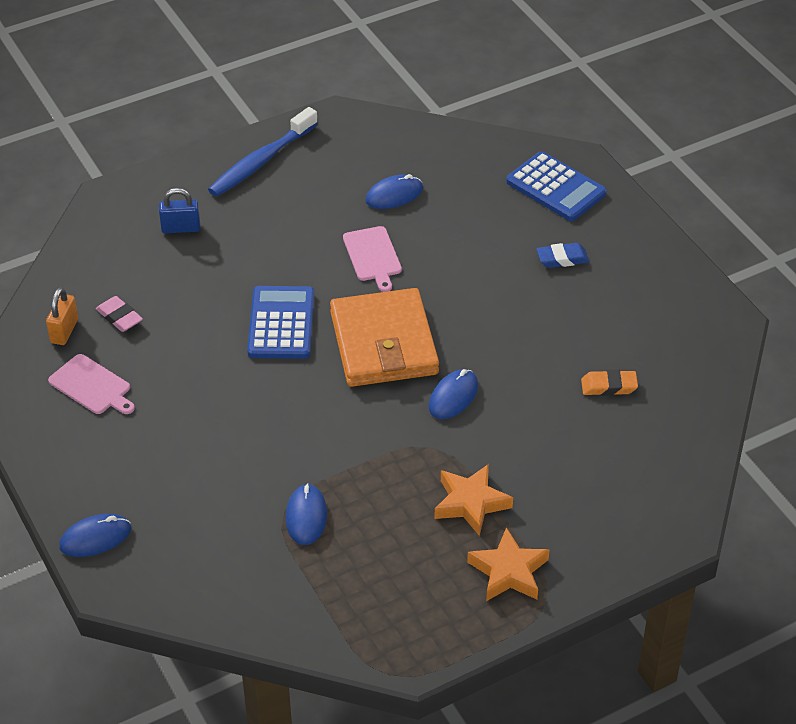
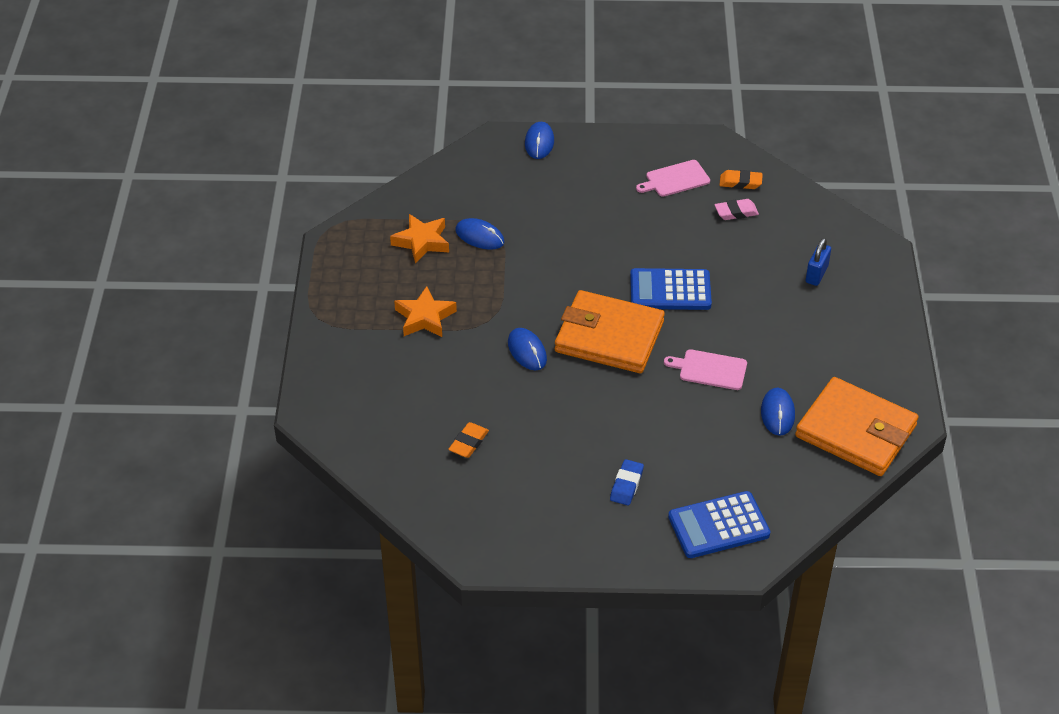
camera: 120 degrees right, 0 degrees up
(64, 331) = (740, 182): orange padlock -> orange eraser
(261, 161) = (874, 349): blue toothbrush -> none
(281, 323) = (670, 290): blue calculator -> blue calculator turned 150 degrees clockwise
(376, 143) = (856, 431): none -> orange wallet
(509, 572) = (355, 311): orange star -> orange star (421, 242)

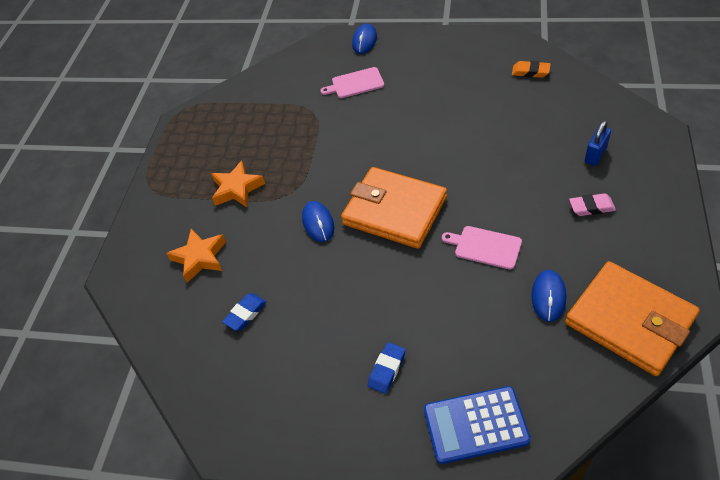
camera: 15 degrees right, 5 degrees up
(421, 242) = (251, 122): orange star -> orange star (200, 258)
(468, 443) = (245, 314): orange eraser -> blue eraser
(479, 236) = (300, 118): blue mouse -> none
(670, 290) = (456, 168): blue calculator -> none
(675, 179) = (473, 70): pink cutting board -> pink cutting board (355, 84)
(736, 212) = (524, 98): pink eraser -> pink eraser (591, 207)

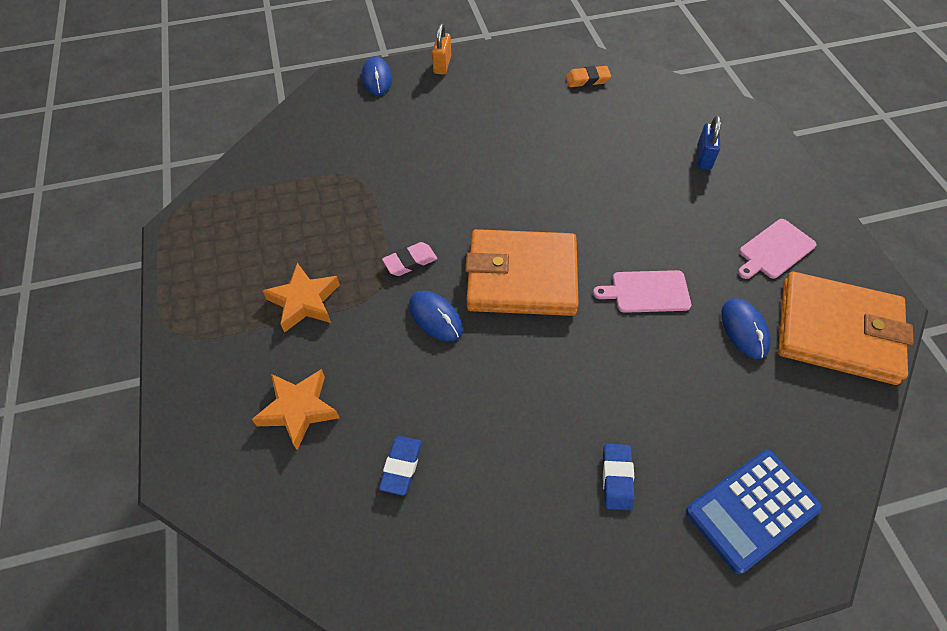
camera: 30 degrees left, 5 degrees up
(355, 84) = (392, 132): pink cutting board -> pink cutting board (775, 250)
(419, 39) = (442, 65): none -> orange padlock
(591, 207) = (731, 216): pink eraser -> pink eraser (410, 262)

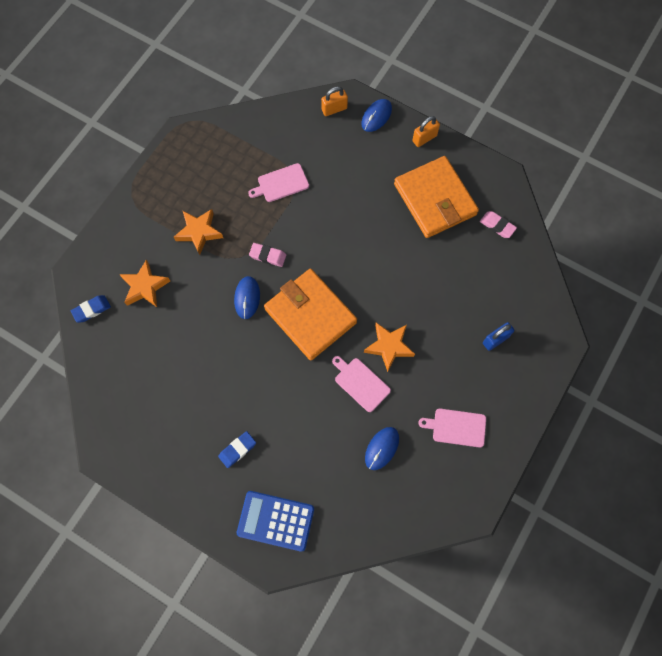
camera: 45 degrees right, 15 degrees up
(328, 99) = (334, 109): none -> orange padlock
(346, 192) = (281, 184): none -> pink cutting board
(401, 467) = (159, 355): blue eraser -> blue eraser (91, 310)
(587, 80) = (497, 226): orange eraser -> pink eraser
(628, 238) = (389, 346): none -> orange star
(837, 331) = (427, 496): orange wallet -> orange wallet (435, 199)

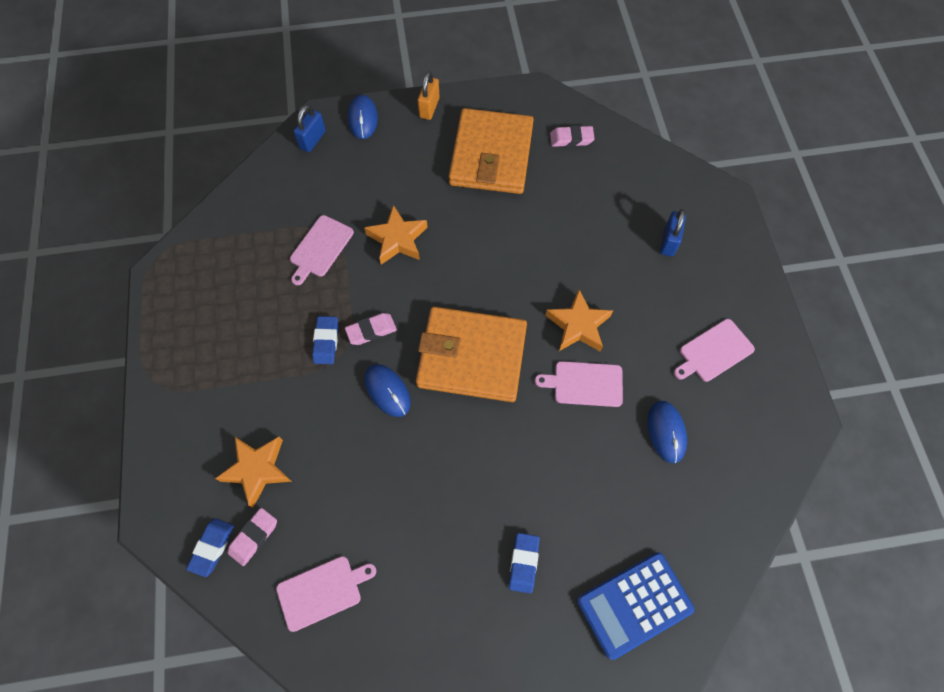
camera: 40 degrees left, 5 degrees down
(115, 321) = (254, 537): none -> pink eraser
(126, 377) = (322, 591): none -> pink cutting board
(199, 232) = (271, 363): orange star -> orange star (397, 239)
(238, 243) = (326, 342): none -> blue eraser
(334, 109) = (312, 140): orange padlock -> blue padlock
(435, 199) = (491, 155): orange wallet -> orange wallet turned 75 degrees clockwise

